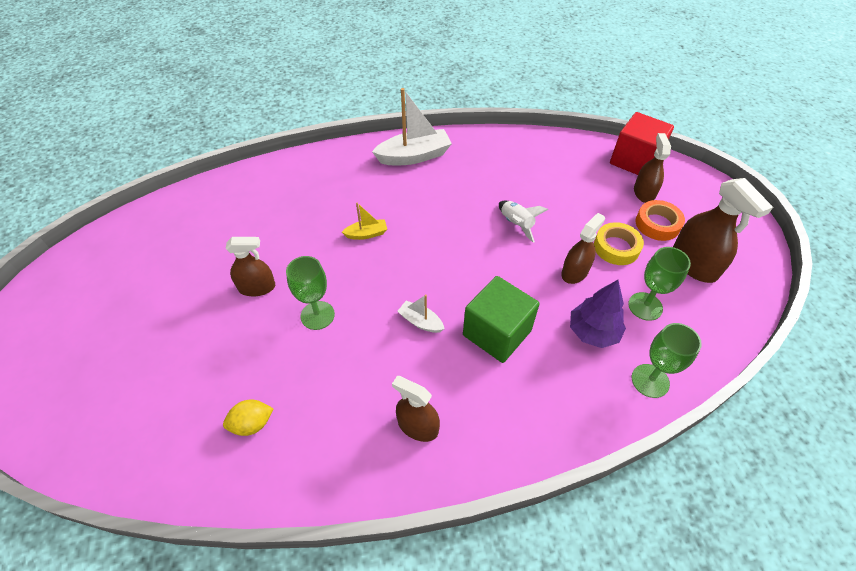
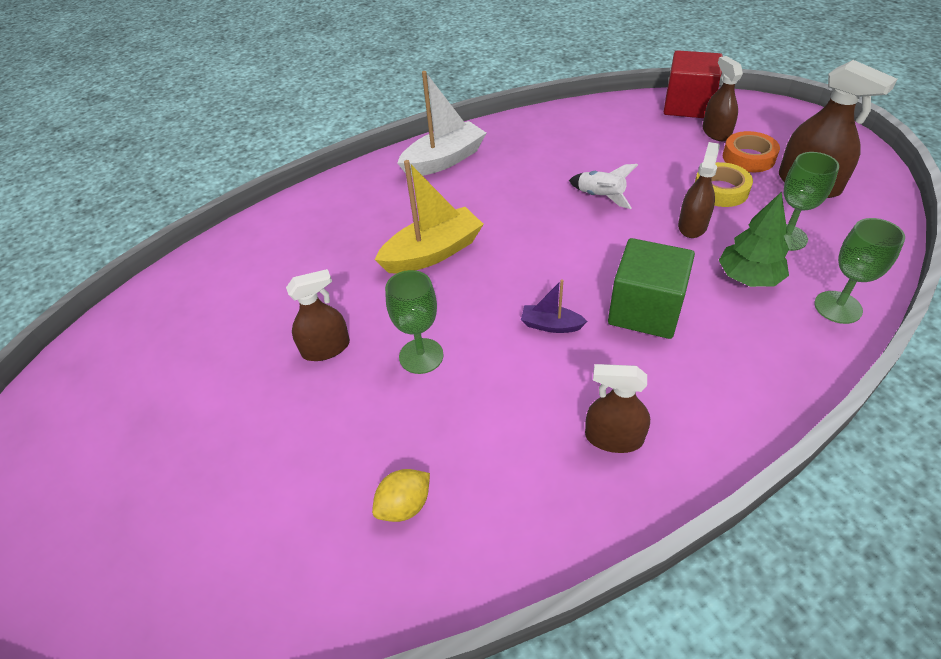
camera: 15 degrees left, 5 degrees down
(366, 234) = (433, 253): yellow boat -> yellow boat, size x1.97
(420, 322) = (551, 325): white boat -> purple boat
(592, 332) = (748, 278): purple tree -> green tree

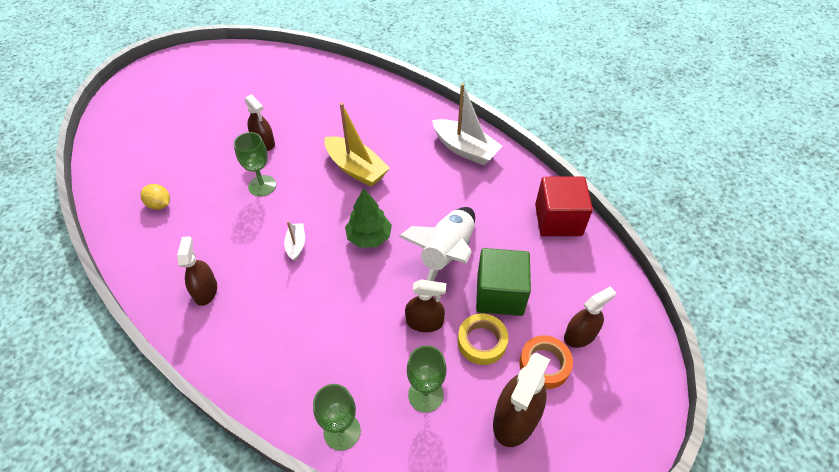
camera: 70 degrees right, 5 degrees up
(551, 325) = (296, 245): purple boat -> white boat
(600, 197) = (446, 254): white rocket -> white rocket, size x1.86
(645, 310) = (318, 297): green cube -> green cube (500, 294)
(687, 106) = (621, 308): red cube -> red cube (558, 220)
(748, 278) = (366, 364): green tree -> green tree (369, 237)

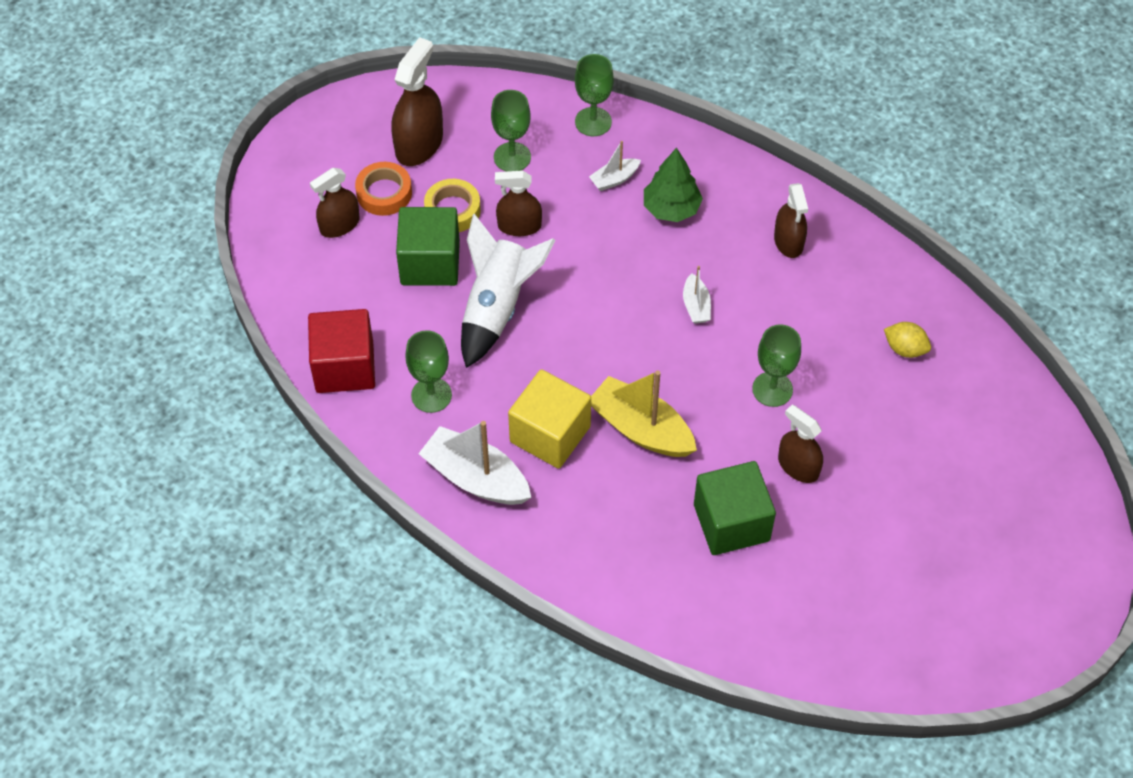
camera: 175 degrees right, 5 degrees up
(314, 118) = (731, 522): none -> green cube
(334, 362) = (614, 179): none -> white boat
(369, 237) = (602, 323): green tree -> green tree (671, 208)
(416, 169) = (550, 434): none -> yellow cube
(495, 197) = (431, 395): none -> green goblet

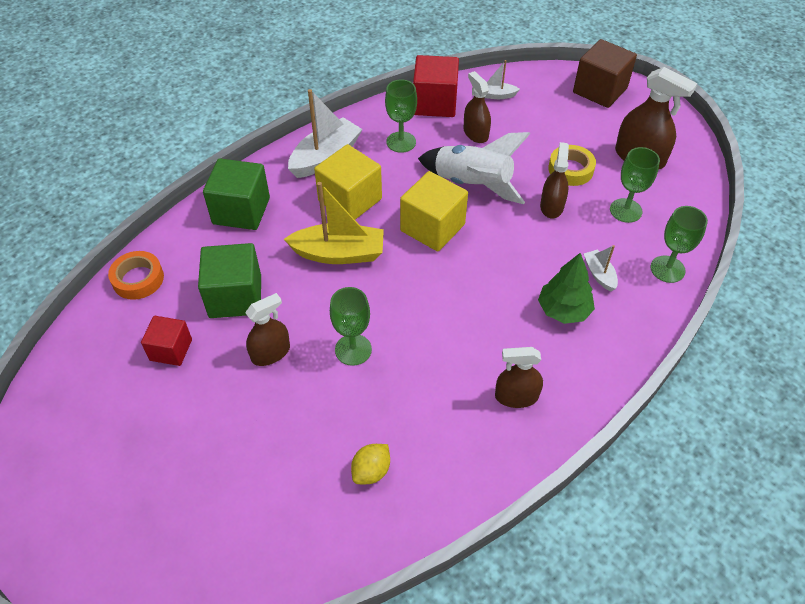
camera: 100 degrees right, 5 degrees down
(293, 185) = (600, 90): none -> brown cube
(339, 225) = (560, 110): brown spray bottle -> brown spray bottle (475, 133)
(384, 193) = (590, 134): orange tape -> orange tape (138, 279)
(430, 263) = (520, 152): green cube -> green cube (241, 211)
(578, 340) = (432, 227): none -> yellow cube
(641, 429) = (339, 253): yellow boat -> yellow boat turned 45 degrees clockwise
(696, 306) = (452, 310): white boat -> white boat (496, 95)
(822, 567) = (171, 350): none -> red cube

